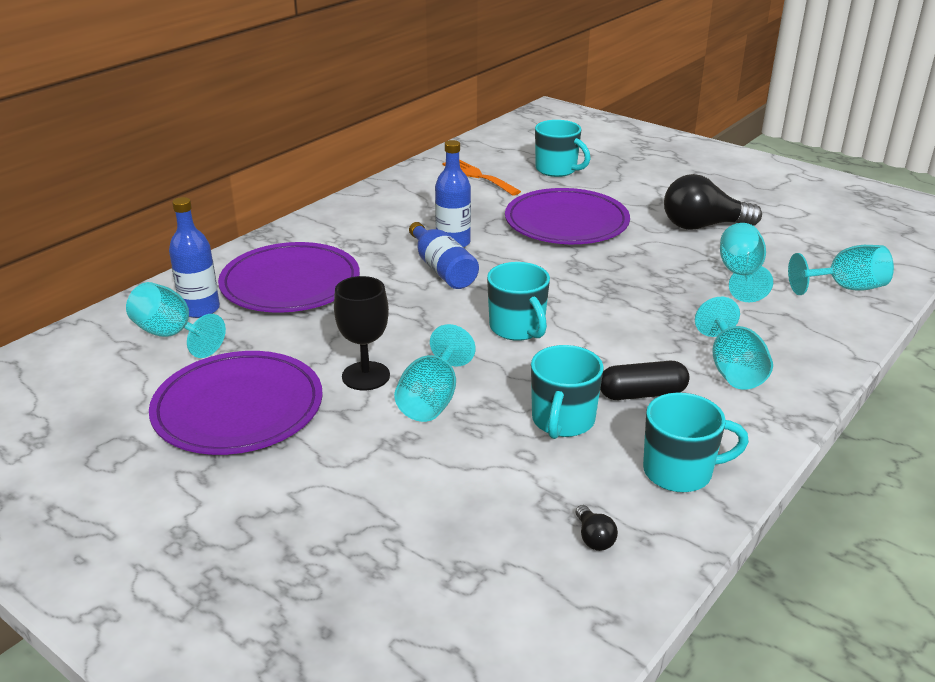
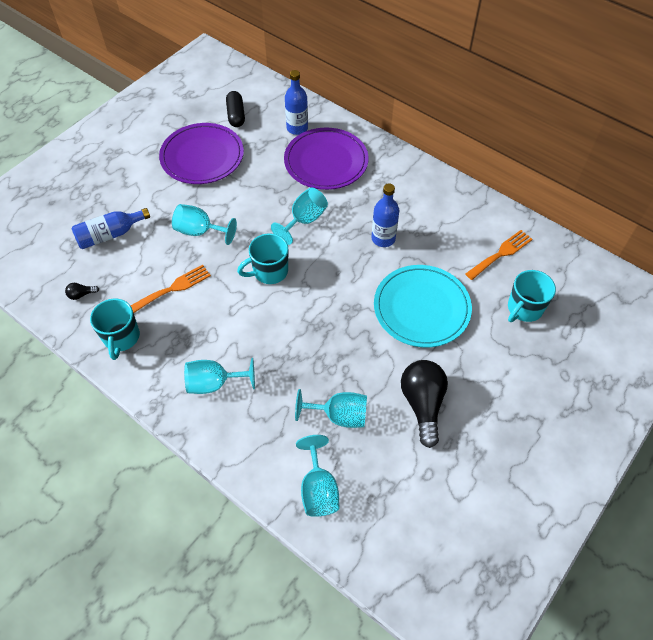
camera: 90 degrees right, 25 degrees up
(171, 335) = (271, 121): turquoise goblet -> turquoise goblet (304, 220)
(366, 376) = (225, 203): black goblet -> none
(442, 269) = (345, 233): blue bottle -> blue bottle (110, 235)
(562, 421) = (173, 288): turquoise mug -> orange fork
(566, 222) = (421, 308): purple plate -> turquoise plate
(642, 394) = (193, 329): black capsule -> black capsule (236, 115)

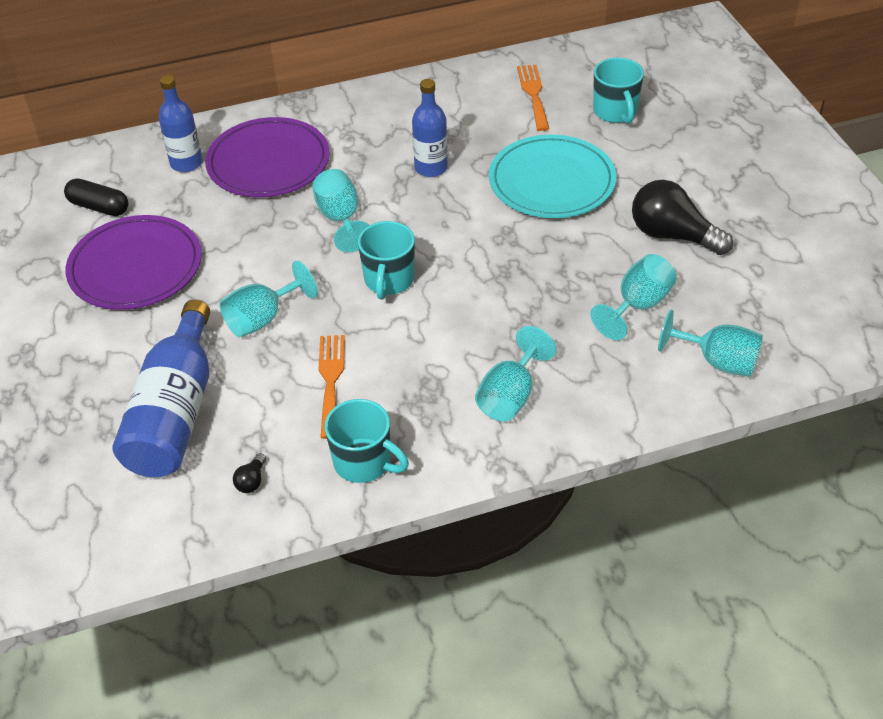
camera: 55 degrees left, 10 degrees down
(110, 235) = (175, 412): blue bottle -> blue bottle, size x1.64

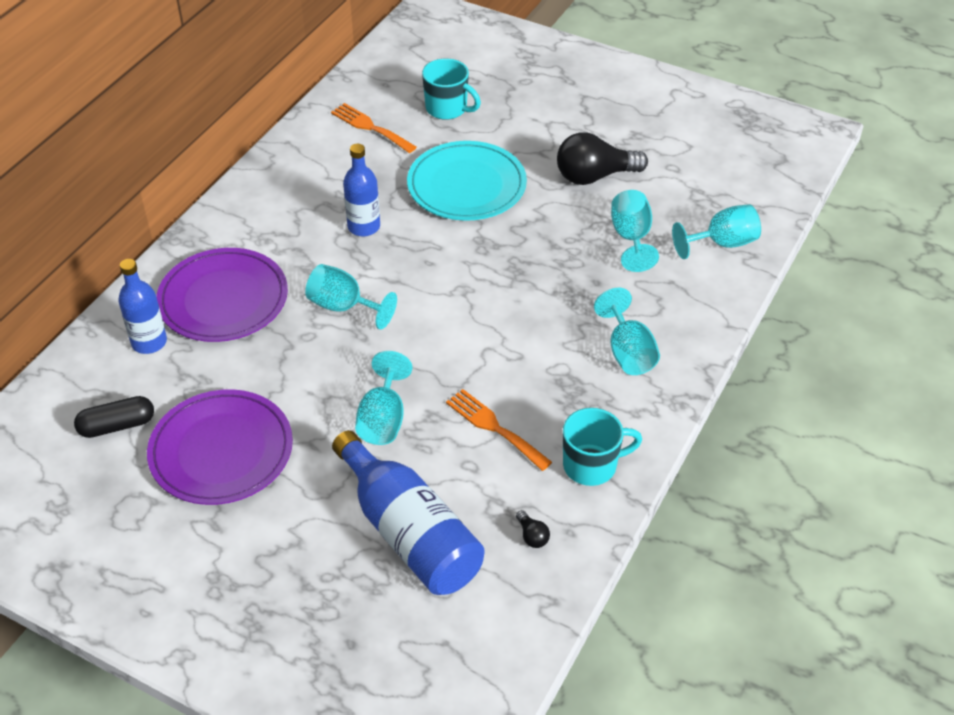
camera: 45 degrees left, 0 degrees up
(389, 280) = (442, 329): turquoise mug -> none

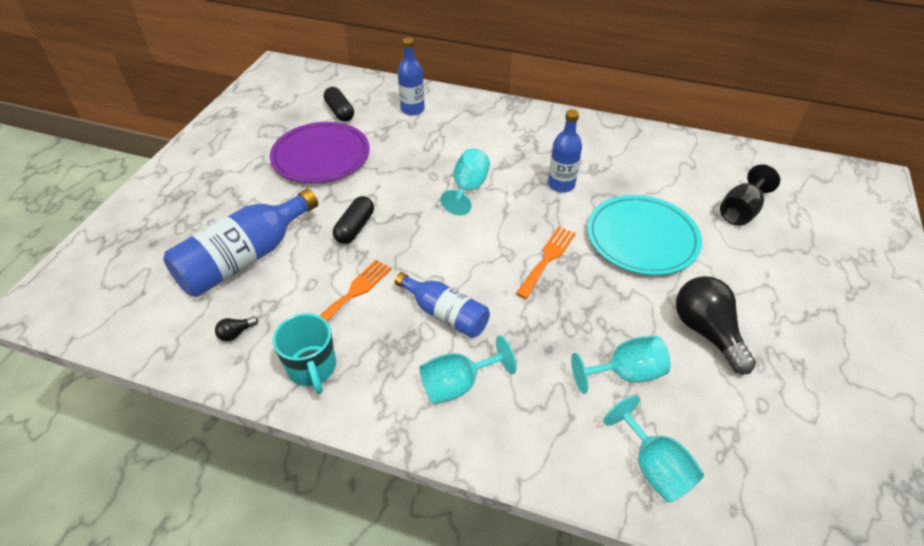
camera: 80 degrees right, 0 degrees up
(223, 299) = (460, 131): purple plate -> none
(370, 127) = (684, 169): orange fork -> orange fork (547, 258)
(383, 419) = (355, 227): turquoise goblet -> black capsule
(447, 109) = (741, 211): turquoise mug -> black goblet
(539, 351) = (445, 314): none -> blue bottle

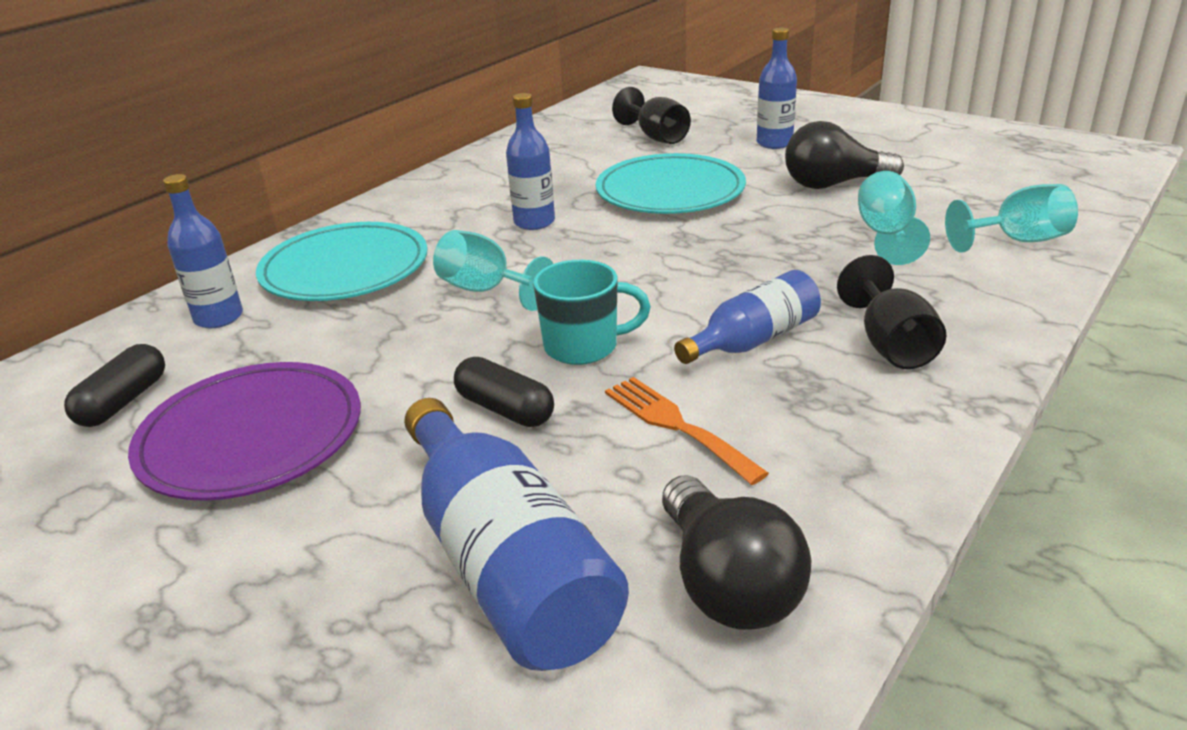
camera: 70 degrees left, 15 degrees down
(236, 333) = (727, 583): black light bulb -> black light bulb, size x2.43
(312, 368) = (838, 482): turquoise mug -> turquoise mug (583, 347)
(340, 112) = (123, 401): black capsule -> black capsule turned 60 degrees counterclockwise
(458, 384) = (891, 345): turquoise goblet -> black goblet
(474, 130) = (345, 268): none -> turquoise plate
(547, 258) = (676, 252): orange fork -> none
(774, 284) = (774, 143): none -> blue bottle

